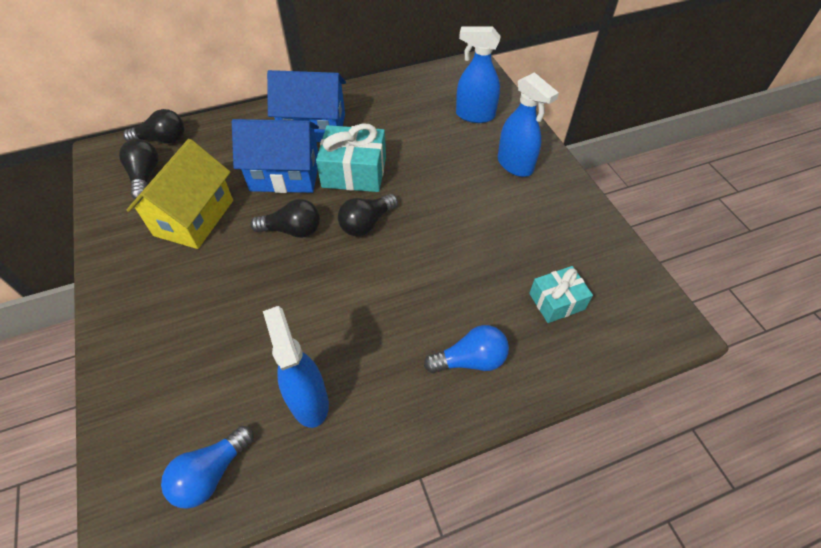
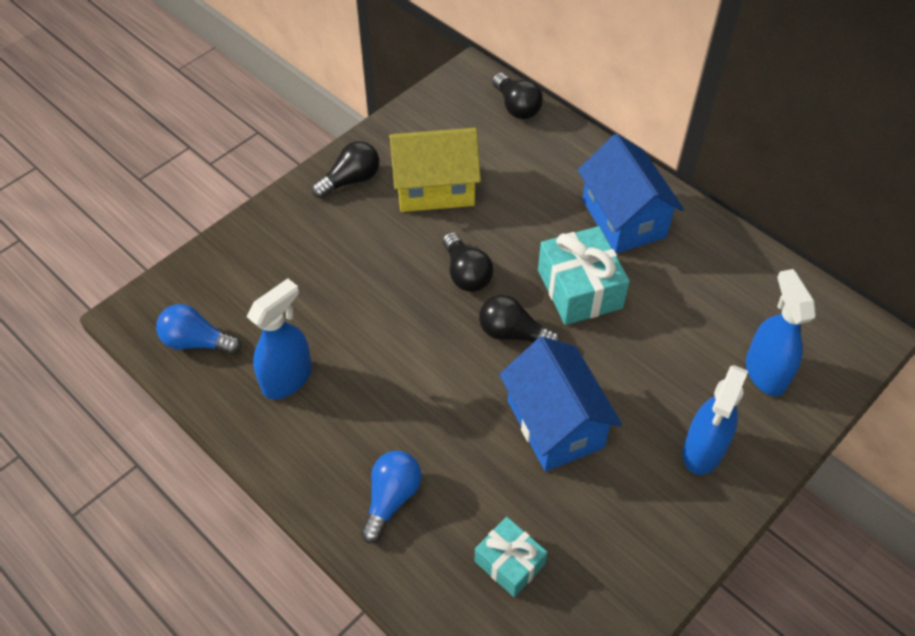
camera: 65 degrees right, 0 degrees up
(145, 176) = (461, 122): black light bulb -> black light bulb (350, 180)
(285, 175) = (535, 230): blue house -> blue house (555, 424)
(470, 360) = (391, 499): blue light bulb -> blue light bulb turned 120 degrees counterclockwise

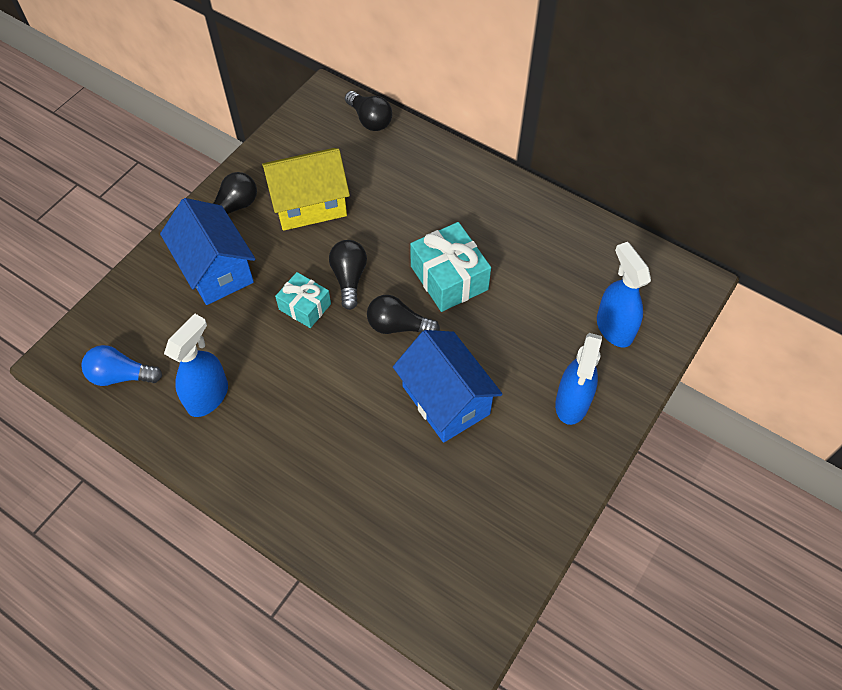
camera: 10 degrees left, 5 degrees up
(391, 499) = (316, 487): blue light bulb -> none
(466, 273) = (349, 278): black light bulb -> black light bulb turned 150 degrees counterclockwise
(509, 563) = (425, 526): turquoise gift -> turquoise gift (305, 306)
(623, 218) = (477, 209): blue house -> blue house (215, 269)

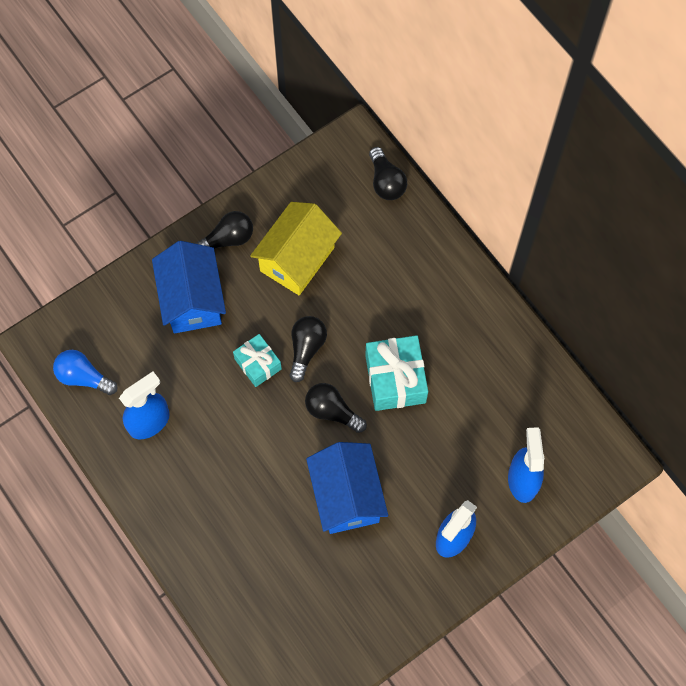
camera: 20 degrees right, 10 degrees up
(309, 204) = (297, 259): yellow house -> yellow house turned 60 degrees counterclockwise

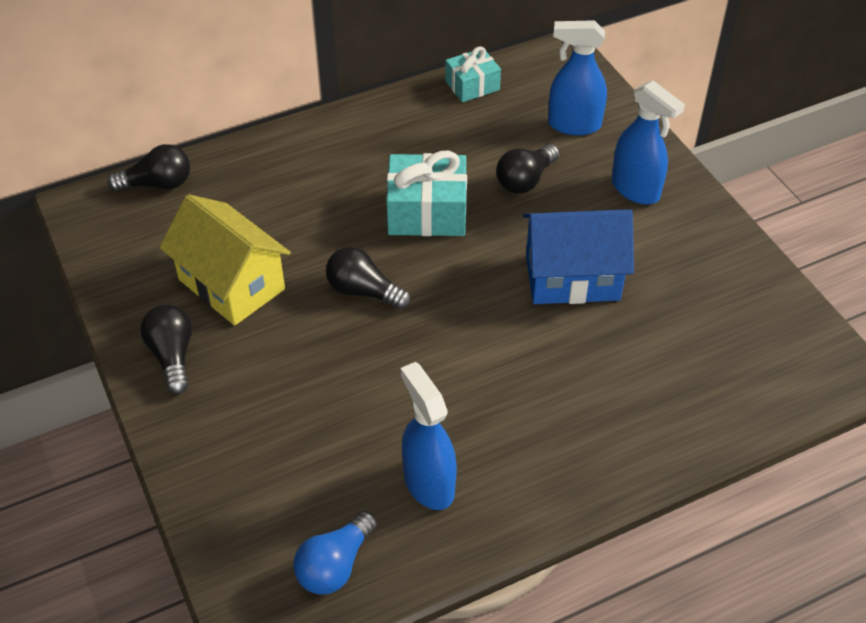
camera: 80 degrees left, 20 degrees down
(192, 300) = (251, 408): blue house -> none
(258, 364) = (371, 345): turquoise gift -> turquoise gift (472, 85)
(332, 411) = (456, 277): black light bulb -> black light bulb (525, 180)

